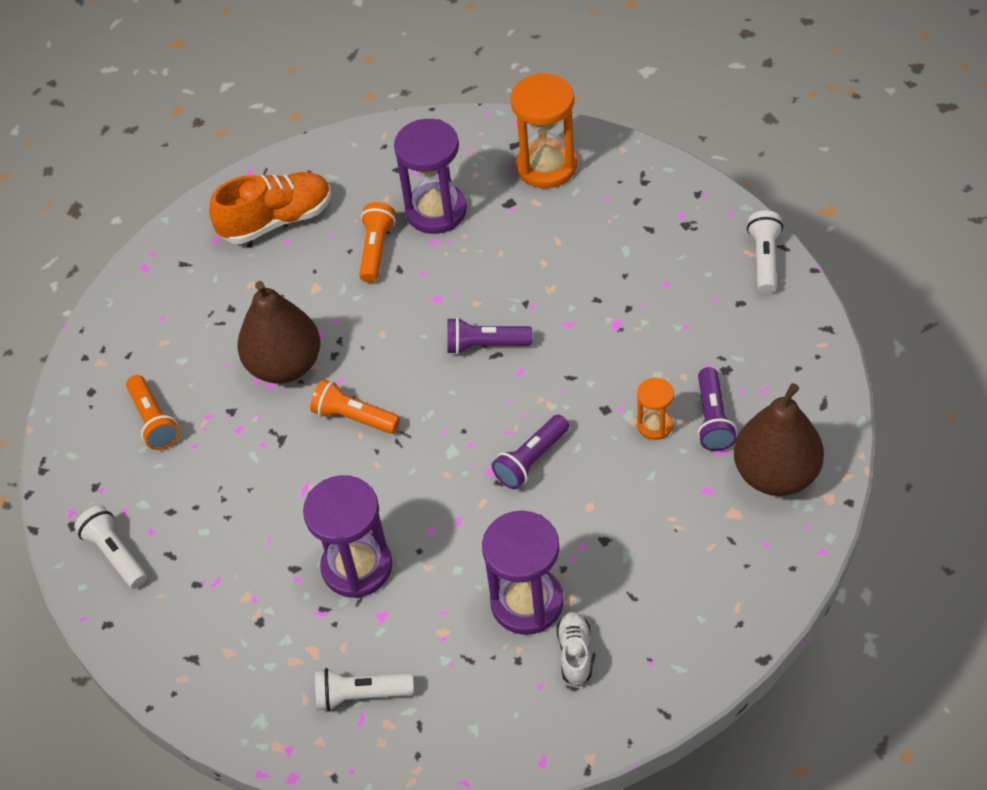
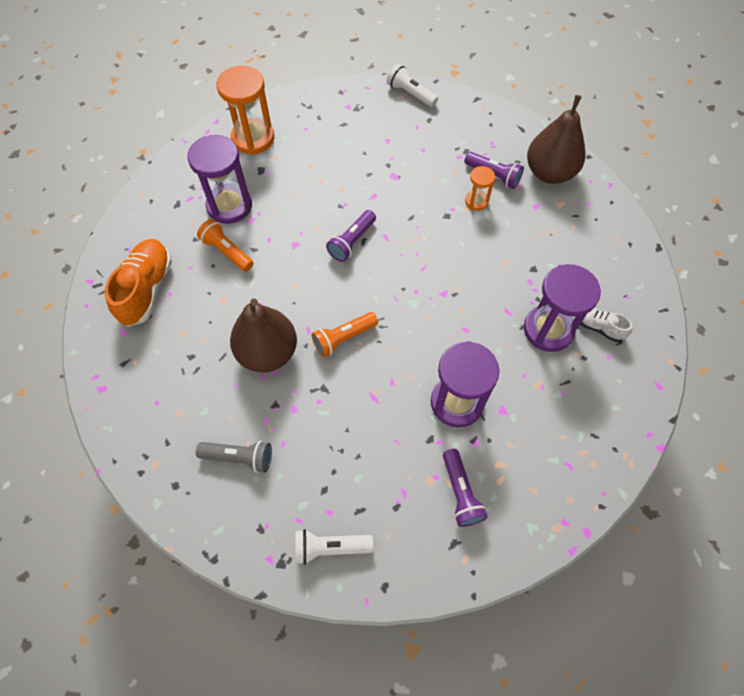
camera: 60 degrees left, 10 degrees up
(154, 421) = (239, 457): orange flashlight -> grey flashlight
(361, 695) = (552, 455): white flashlight -> none
(531, 460) = (452, 269): purple flashlight -> purple flashlight (460, 493)

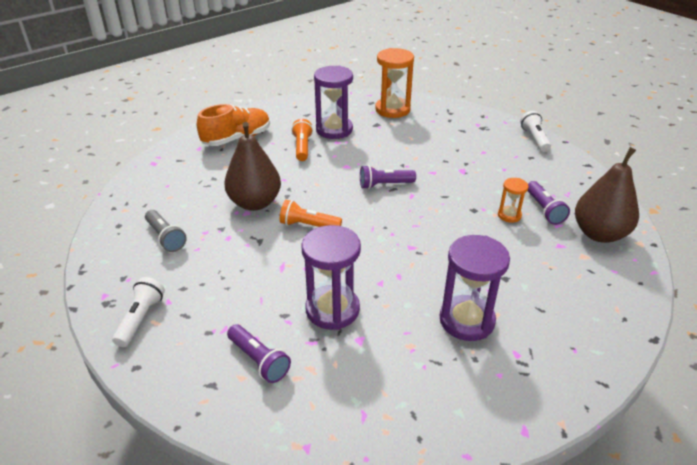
camera: 45 degrees right, 25 degrees down
(330, 547) = (141, 318): white flashlight -> white flashlight turned 60 degrees clockwise
(460, 493) = (259, 360): purple flashlight -> purple flashlight turned 75 degrees counterclockwise
(598, 327) = (516, 350): white shoe -> none

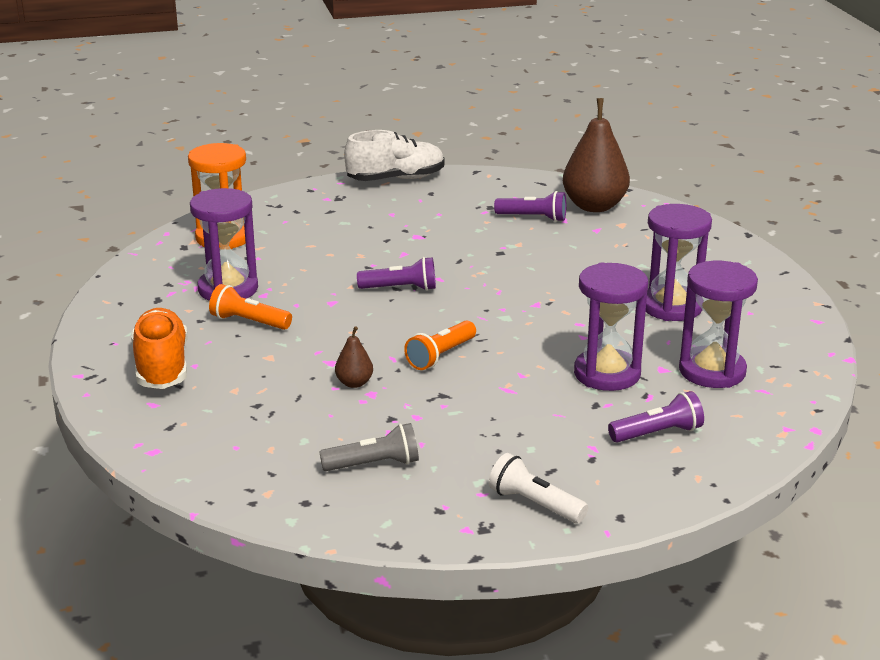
camera: 65 degrees left, 10 degrees down
(255, 203) = (354, 383): brown pear -> brown pear, size x0.46
(375, 372) = (712, 371): none -> purple hourglass
(384, 185) = (401, 288): purple flashlight -> purple flashlight turned 105 degrees counterclockwise
(509, 215) = (527, 237): orange hourglass -> none
(534, 139) = (396, 179): white flashlight -> white shoe

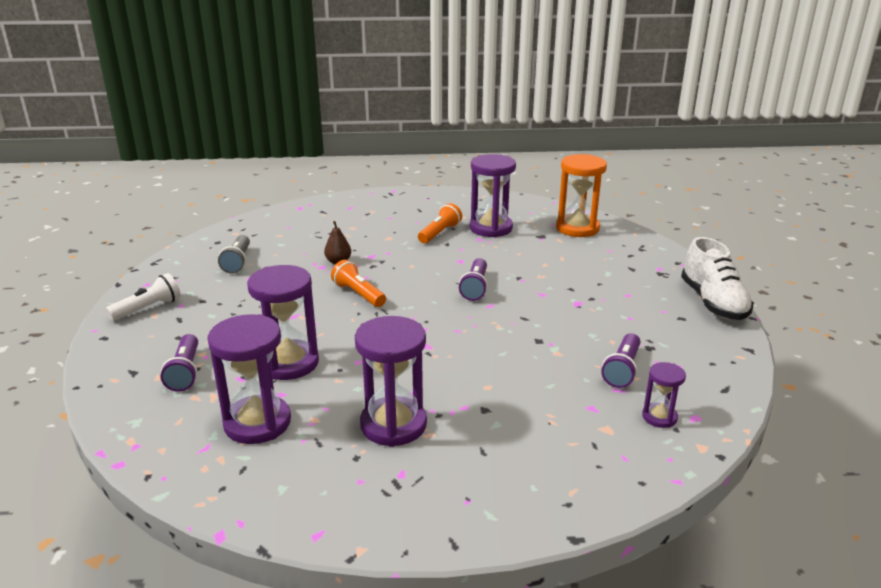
camera: 100 degrees right, 0 degrees up
(162, 367) = (391, 209): orange shoe -> none
(594, 206) = (659, 417): brown pear -> purple hourglass

